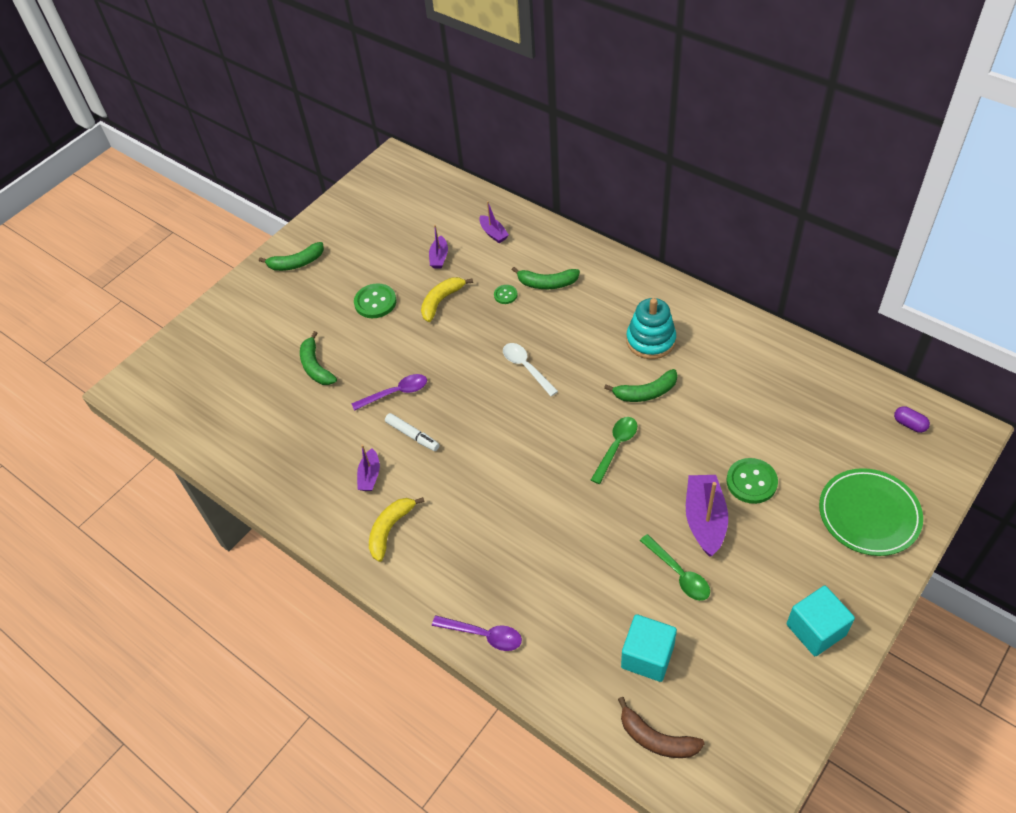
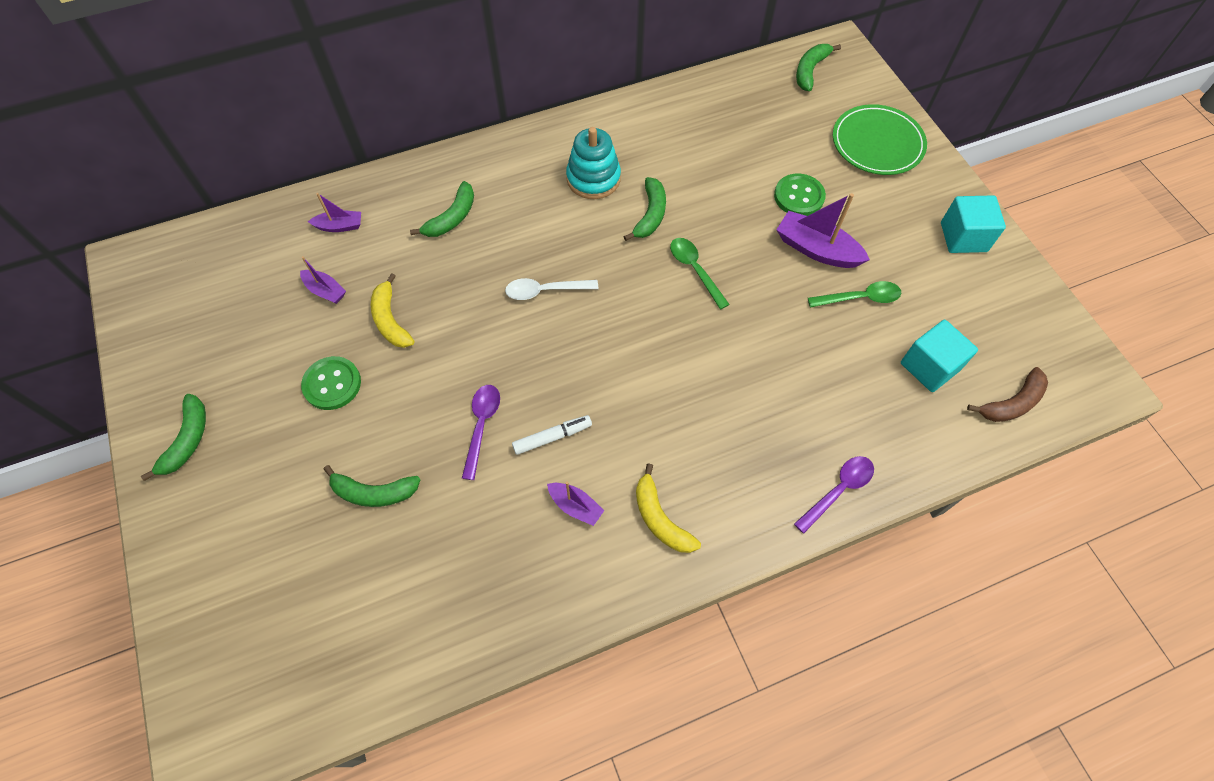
camera: 65 degrees left, 10 degrees up
(505, 295) = (435, 259): green button -> none
(909, 424) = (810, 71): purple capsule -> green banana

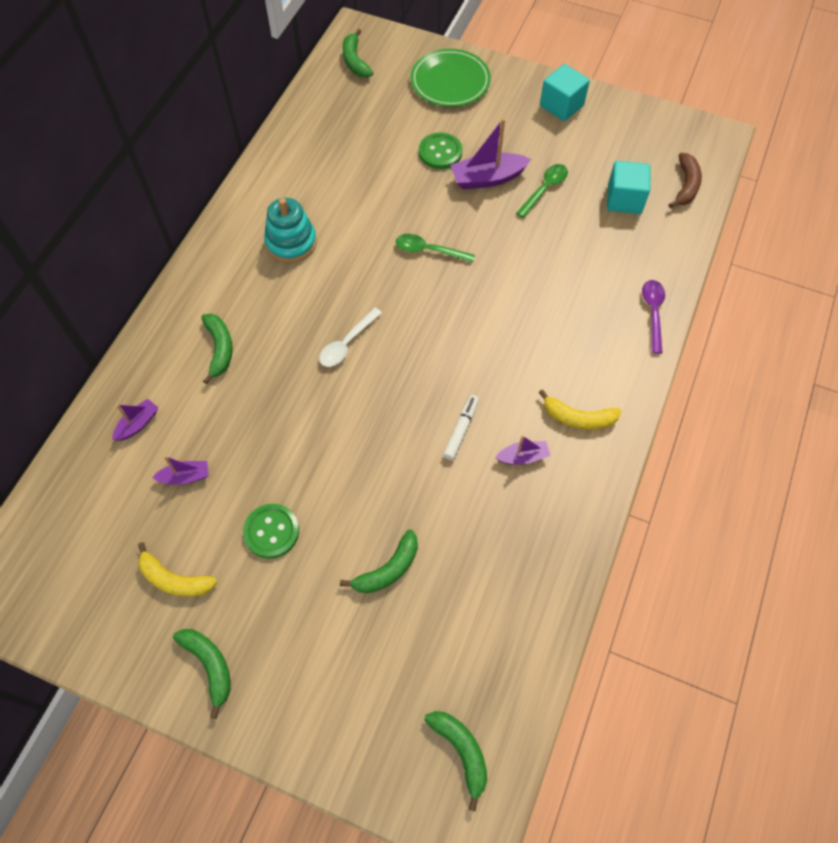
camera: 45 degrees left, 0 degrees up
(390, 320) = (260, 454): yellow banana -> yellow banana (174, 579)
(481, 426) = (408, 464): purple spoon -> none
(650, 215) = (359, 237): green banana -> green banana (461, 751)

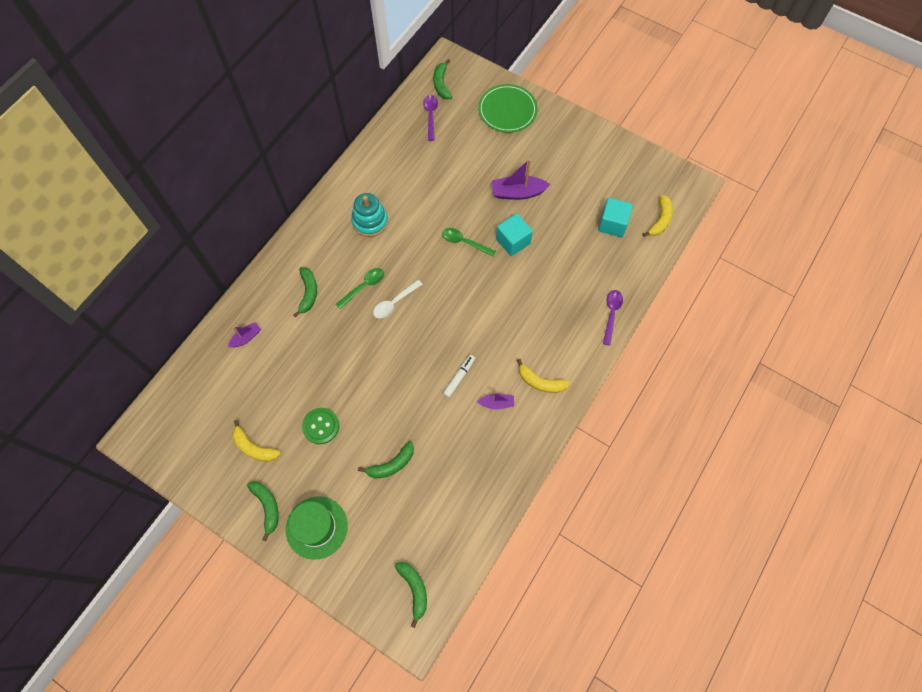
camera: 10 degrees right, 5 degrees up
(185, 477) = (271, 379): purple boat -> none
(292, 683) = (316, 527): none -> green hat
(348, 100) = (430, 116): none -> purple spoon
(440, 152) = (488, 167): green button -> none
(544, 189) = (557, 207): green spoon -> green spoon (364, 286)
(561, 105) = (584, 142): turquoise cube -> turquoise cube (513, 241)
(686, 185) = (660, 220): brown banana -> yellow banana

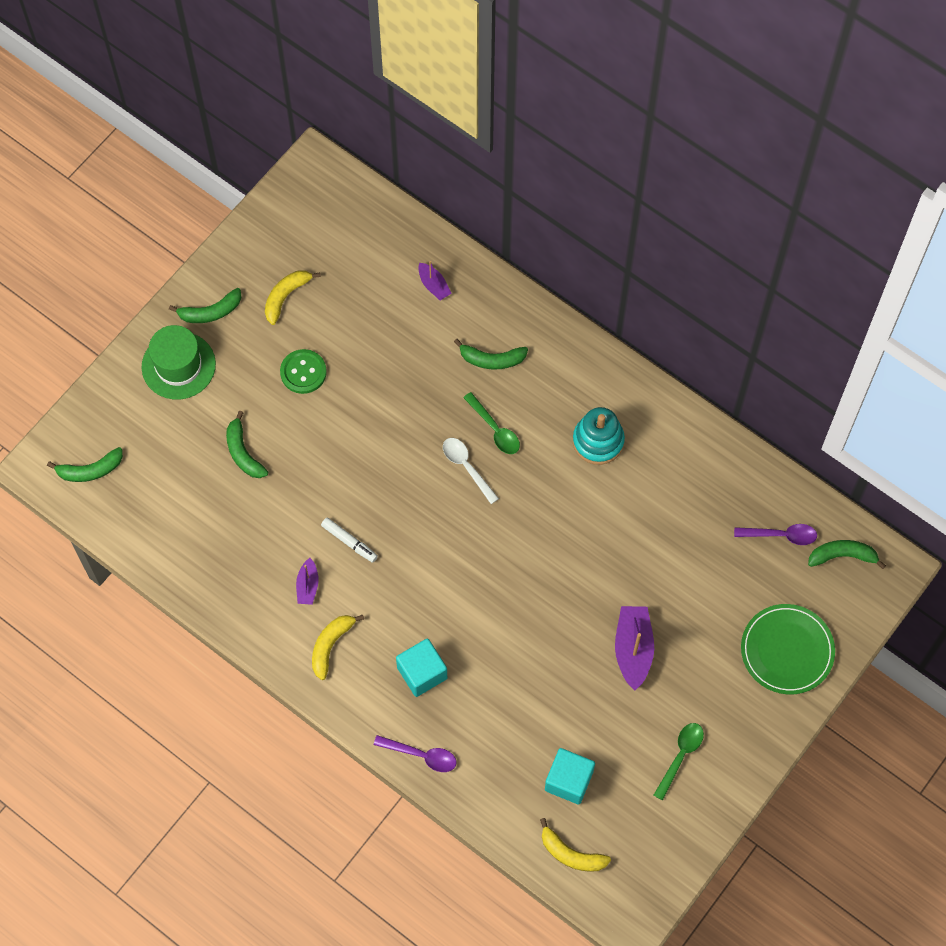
camera: 95 degrees right, 0 degrees up
(464, 242) = (554, 566): green spoon -> green spoon (680, 756)
(513, 241) = (550, 633): turquoise cube -> turquoise cube (422, 673)

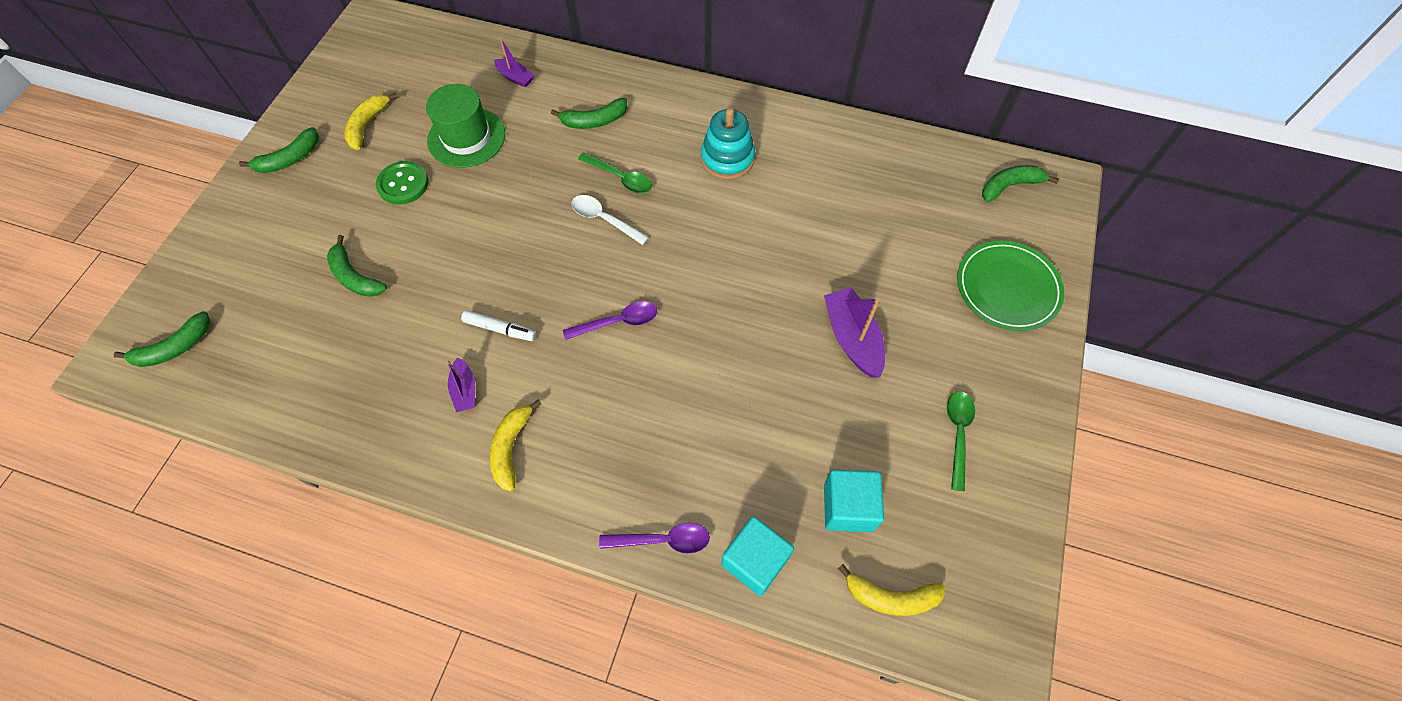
camera: 20 degrees left, 5 degrees down
(178, 365) = (263, 216): green hat -> green hat (466, 137)
(422, 673) = (629, 442): turquoise cube -> turquoise cube (755, 561)
(781, 535) = (943, 186): purple spoon -> purple spoon (618, 322)

